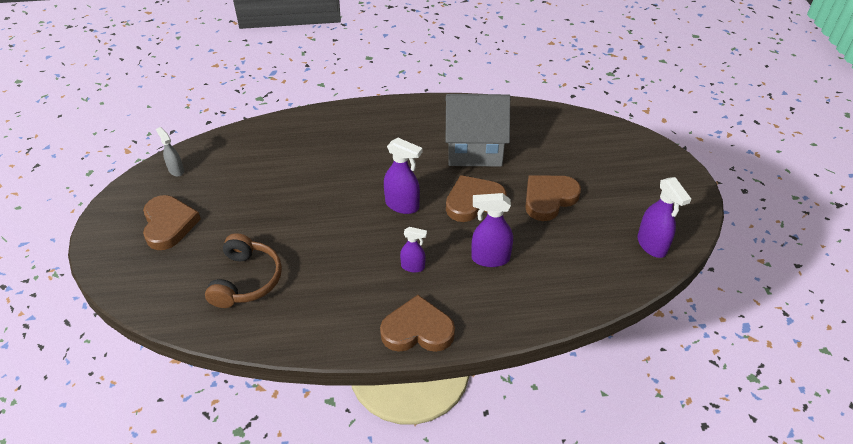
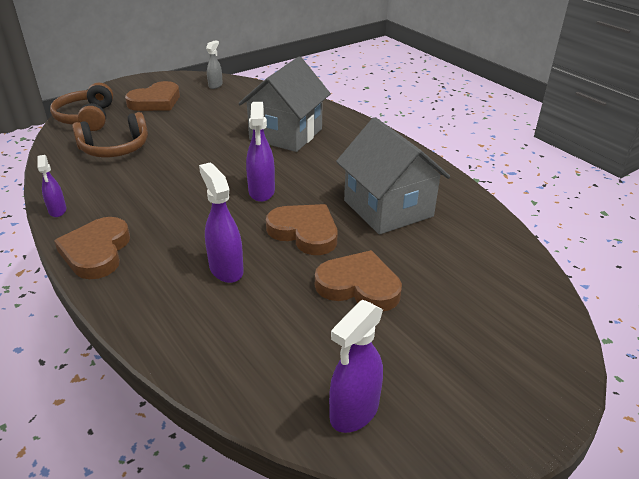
camera: 60 degrees right, 10 degrees down
(154, 289) = (86, 118): none -> brown headphones
(322, 158) = (286, 134): none -> grey house
(413, 267) = (181, 223): purple spray bottle -> purple spray bottle (57, 211)
(417, 330) = (96, 252): brown heart -> brown heart turned 150 degrees counterclockwise

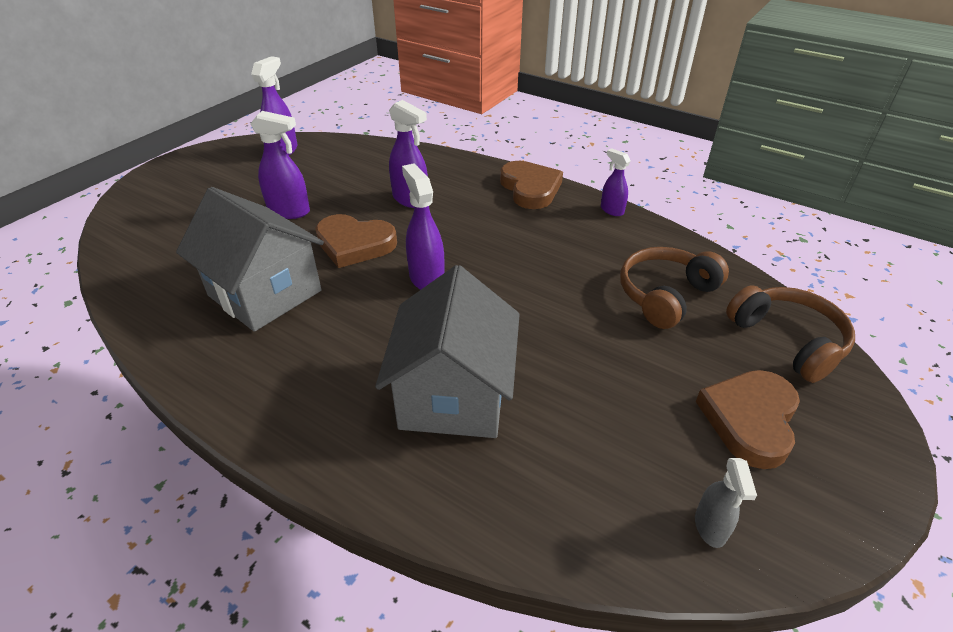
camera: 160 degrees right, 5 degrees up
(359, 286) = (289, 211): brown heart -> purple spray bottle

